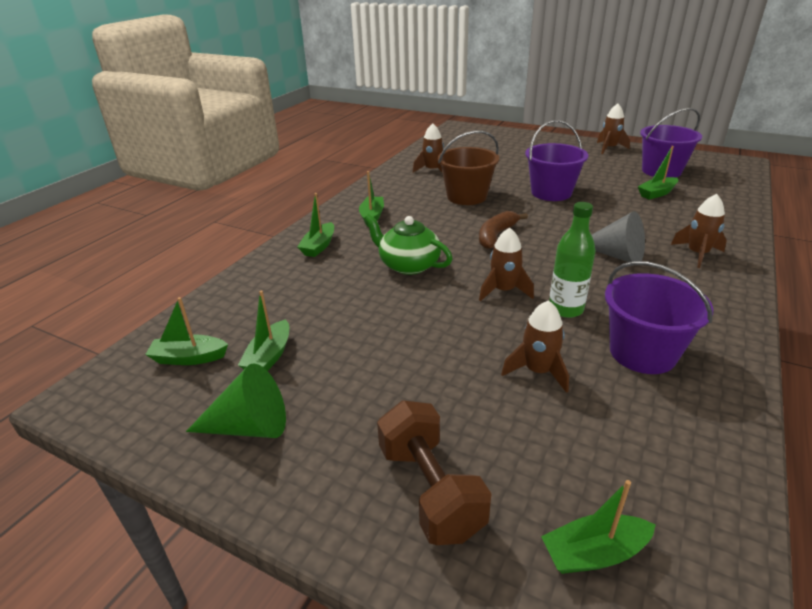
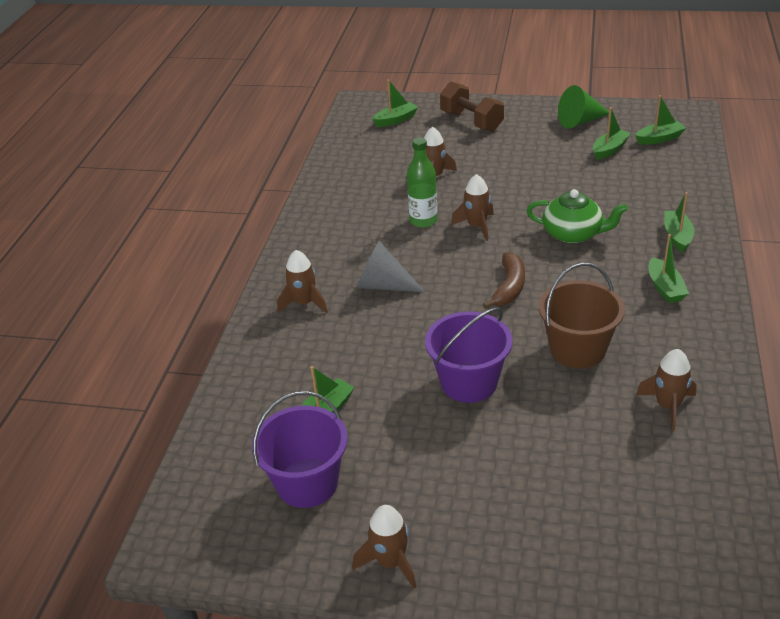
camera: 165 degrees right, 5 degrees up
(269, 356) = (609, 150): green boat -> green boat turned 45 degrees clockwise
(642, 353) = (368, 201): purple bucket -> none

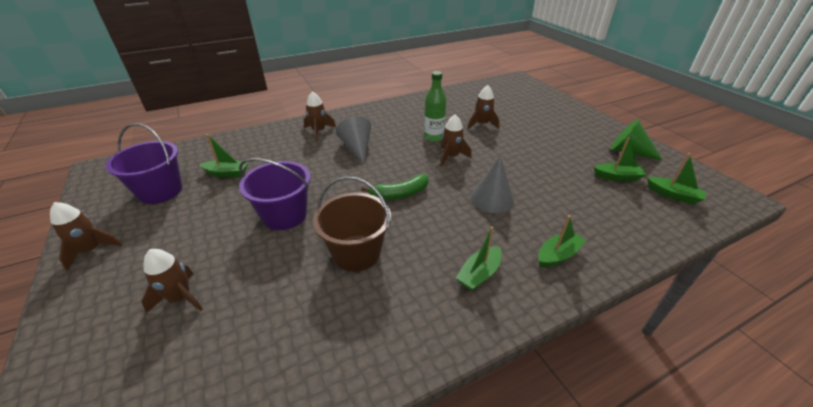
camera: 50 degrees right, 0 degrees up
(396, 120) = (518, 93): green boat -> none
(471, 121) = (557, 114): brown dumbbell -> none
(509, 287) = (400, 194): brown banana -> green banana
(573, 234) = (492, 199): green teapot -> grey cone
(668, 406) = (319, 338): brown rocket -> brown rocket (180, 298)

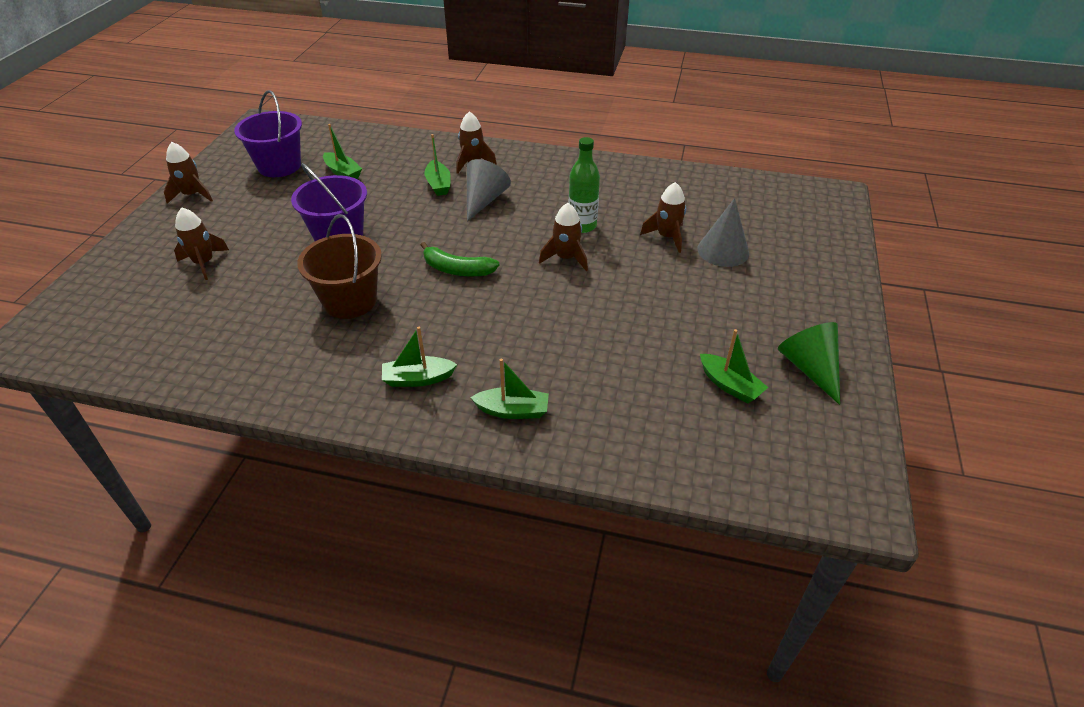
camera: 40 degrees right, 5 degrees up
(492, 199) = (537, 324): grey cone -> grey cone (723, 251)
(673, 195) = (764, 445): green boat -> green boat (438, 184)

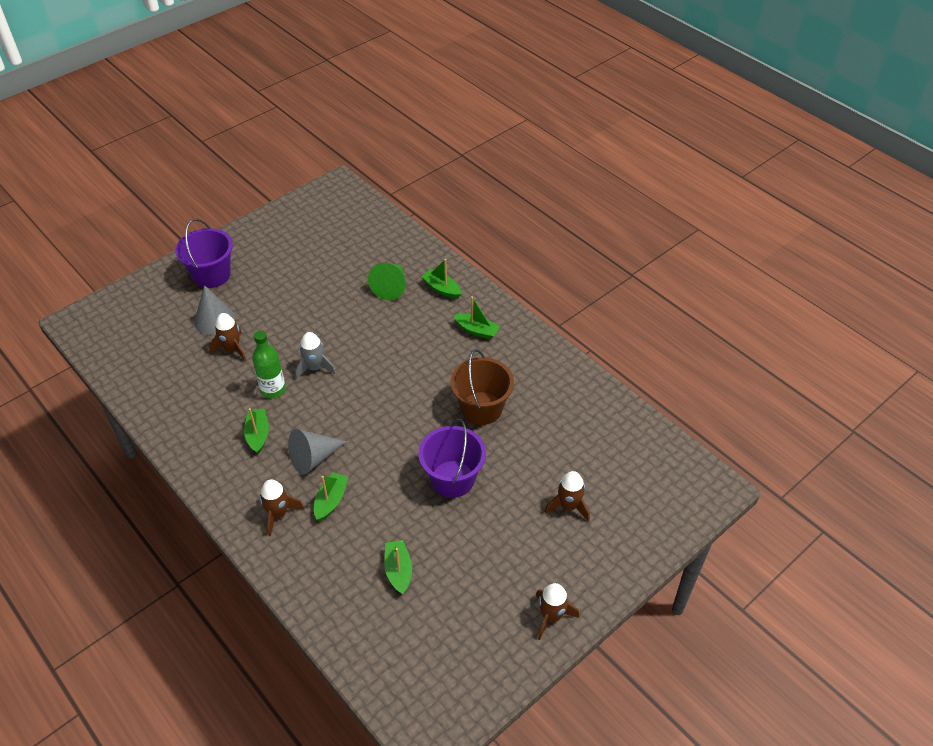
camera: 145 degrees left, 5 degrees up
(279, 166) = (450, 621): purple bucket -> purple bucket (211, 275)
(457, 269) = (393, 397): green banana -> none
(566, 258) = (315, 368): brown rocket -> grey rocket
(729, 385) = (324, 248): green boat -> green boat (258, 435)
(809, 368) = (276, 235): green cone -> green cone (391, 287)

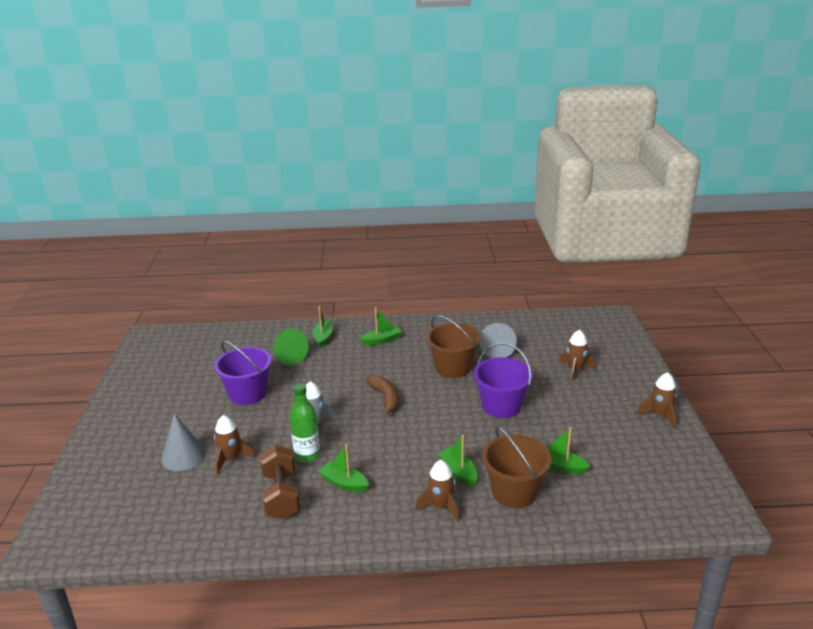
camera: 50 degrees left, 20 degrees down
(211, 275) = (130, 436): purple bucket -> purple bucket (248, 393)
(216, 406) = (281, 495): none -> brown dumbbell
(314, 458) = (405, 463): grey cone -> grey cone (497, 349)
(335, 555) = (514, 492): none -> brown bucket
(390, 389) = (385, 398): none -> brown banana
(442, 289) = (323, 337): green boat -> green boat turned 105 degrees clockwise

